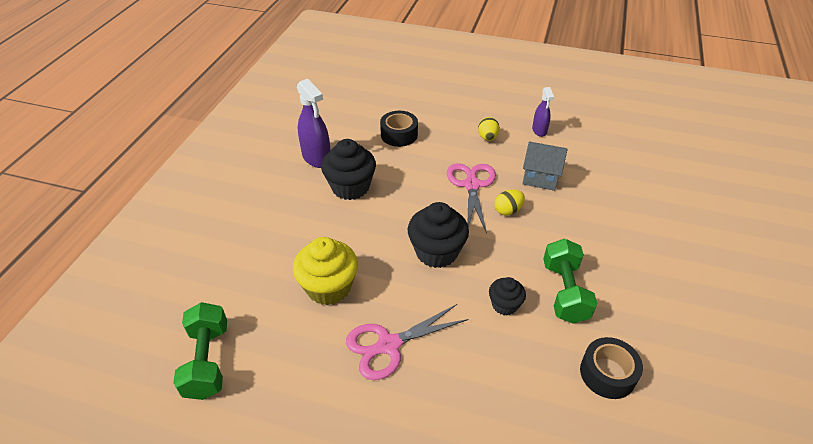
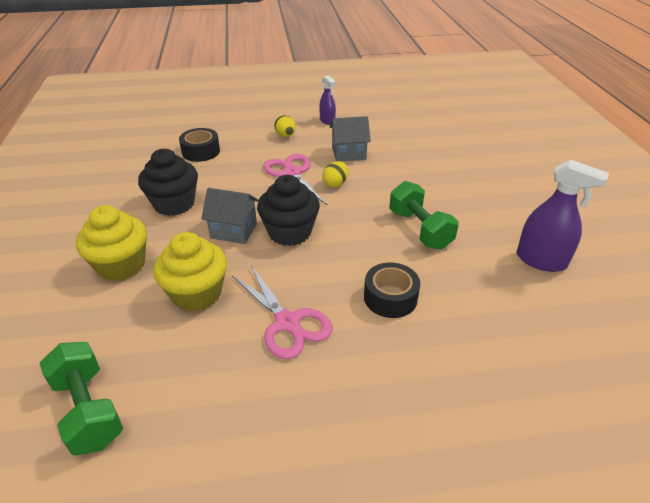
camera: 25 degrees left, 5 degrees down
(282, 237) = (121, 265): none -> yellow cupcake
(316, 158) = (124, 189): purple spray bottle -> purple spray bottle (541, 260)
(388, 233) = (234, 231): none -> grey house
(389, 345) = (287, 322): pink scissors -> pink scissors turned 75 degrees counterclockwise
(504, 305) = (375, 254): black cupcake -> none
(607, 373) = (491, 277): black tape -> black tape (390, 298)

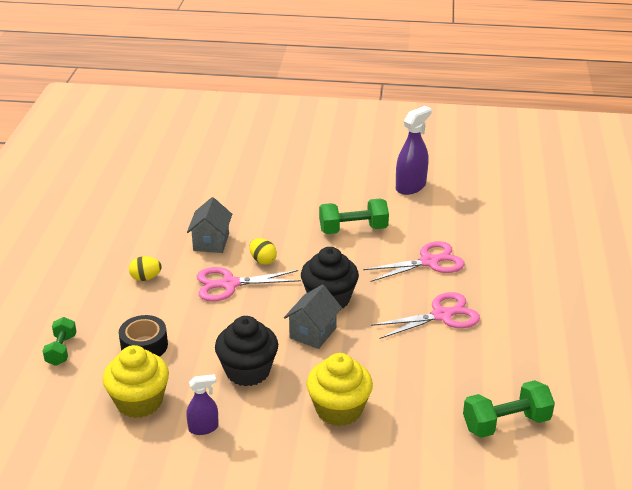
camera: 75 degrees left, 5 degrees down
(191, 123) = (61, 350): none -> green dumbbell
(197, 294) = (394, 361): yellow cupcake -> yellow cupcake (139, 402)
(327, 121) = (131, 243): purple spray bottle -> purple spray bottle (203, 428)
(390, 298) = (429, 262): black tape -> pink scissors

